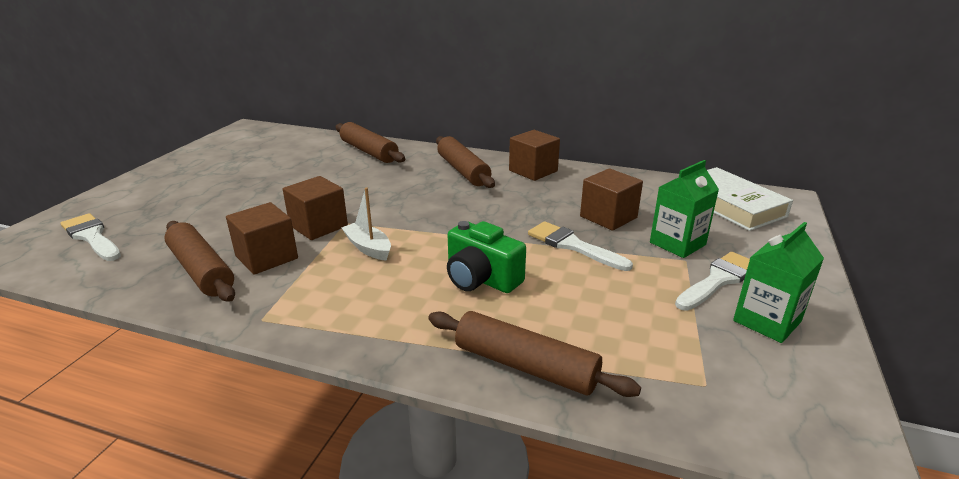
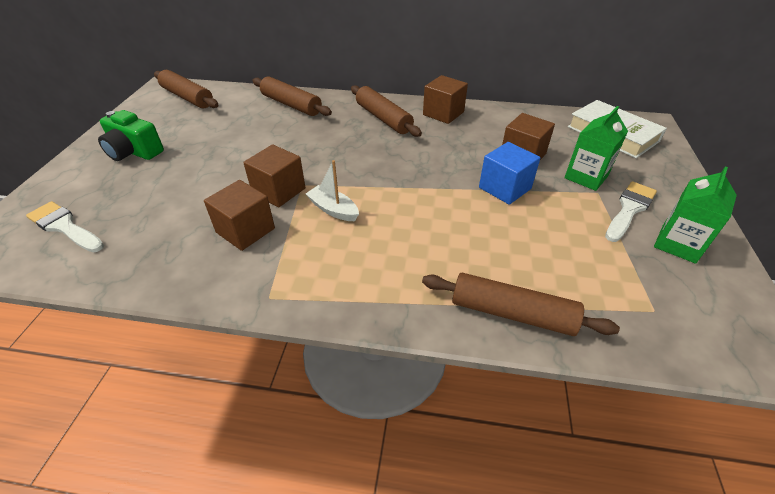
camera: 10 degrees left, 15 degrees up
(201, 270) = (190, 252): brown rolling pin -> brown rolling pin (187, 97)
(481, 279) = (443, 231): green camera -> green camera (134, 152)
(572, 246) = (504, 188): white brush -> blue cube

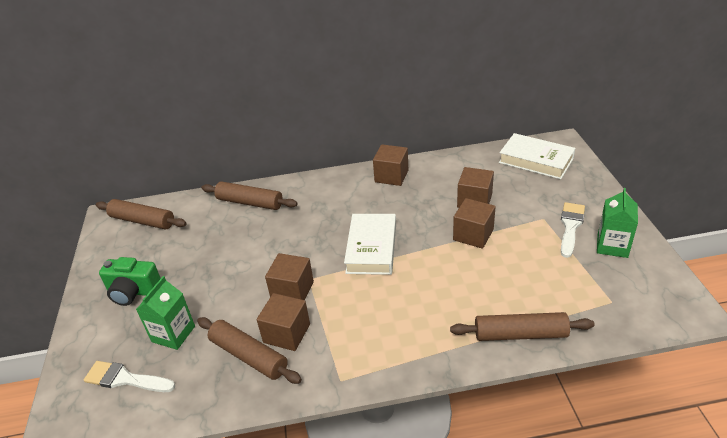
camera: 15 degrees left, 5 degrees down
(333, 210) = (348, 294): white boat -> none
(383, 118) = (342, 195): brown rolling pin -> brown rolling pin (249, 356)
(384, 173) = (371, 248): none -> white book
(504, 188) = (473, 235): blue cube -> brown cube
(586, 177) = (530, 207): green carton -> green carton (173, 334)

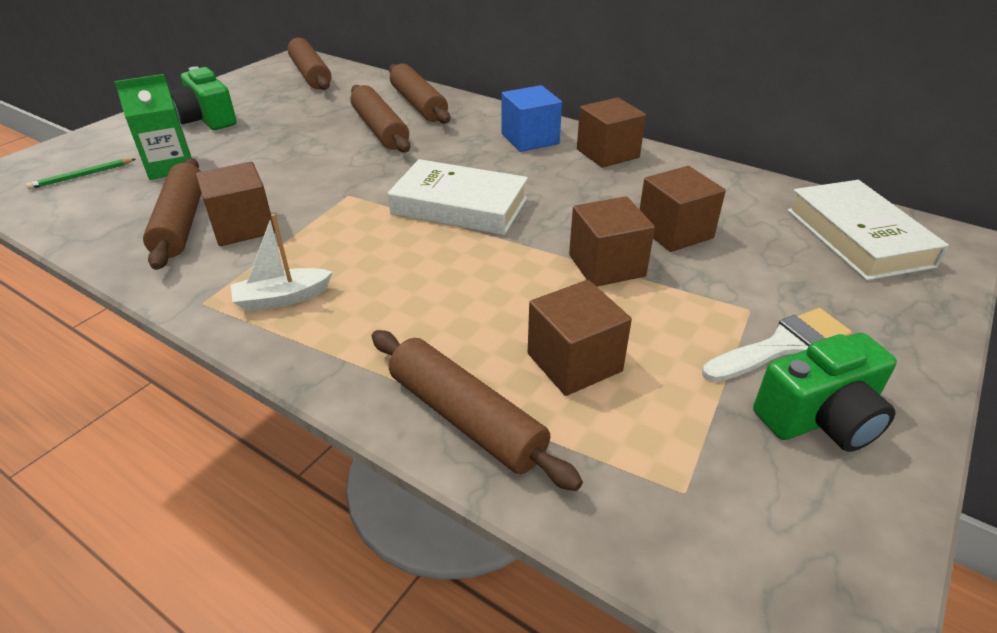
camera: 40 degrees right, 0 degrees up
(125, 379) = (82, 176): white brush -> green pencil
(256, 231) = (380, 129): none -> brown rolling pin
(292, 290) = (316, 195): brown cube -> brown cube (574, 362)
(344, 189) = (530, 139): none -> blue cube
(371, 248) = (459, 206): white book -> white book turned 60 degrees clockwise
(373, 349) = (282, 298): none -> white boat
(612, 246) = (820, 418): green carton -> green camera

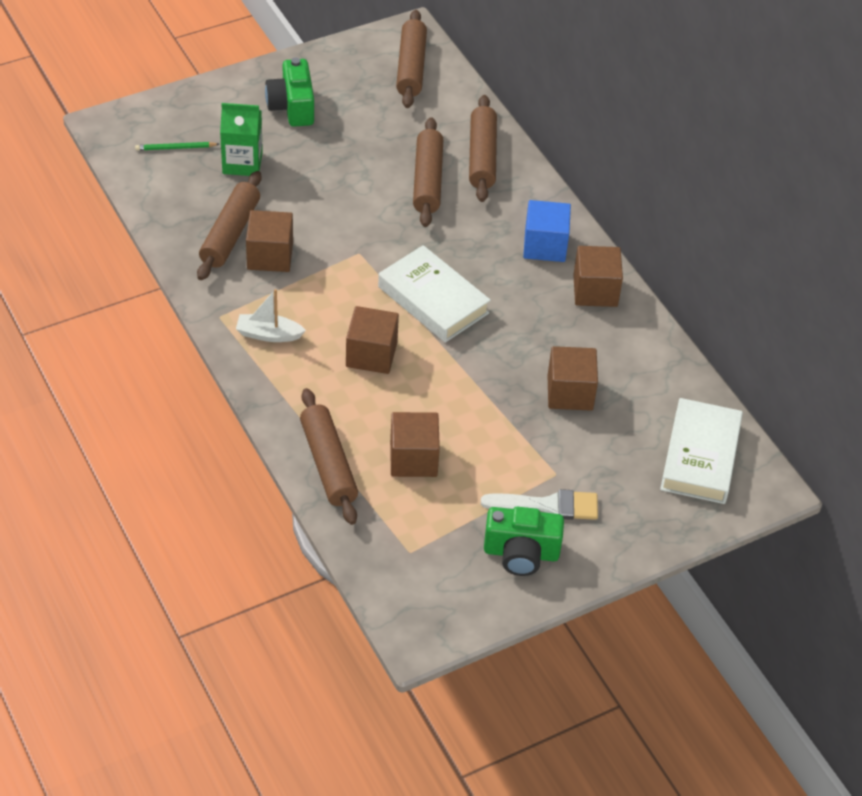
camera: 25 degrees right, 10 degrees up
(606, 265) = (494, 400): brown cube -> brown cube (371, 354)

